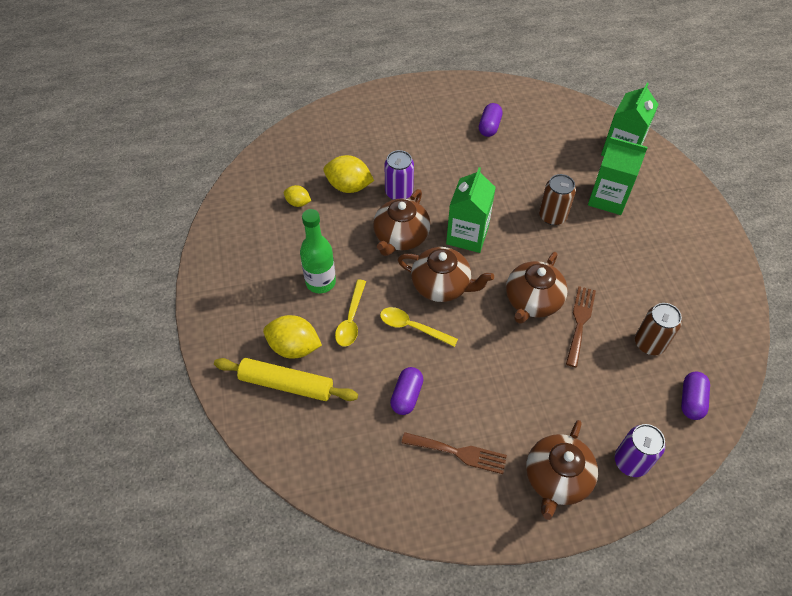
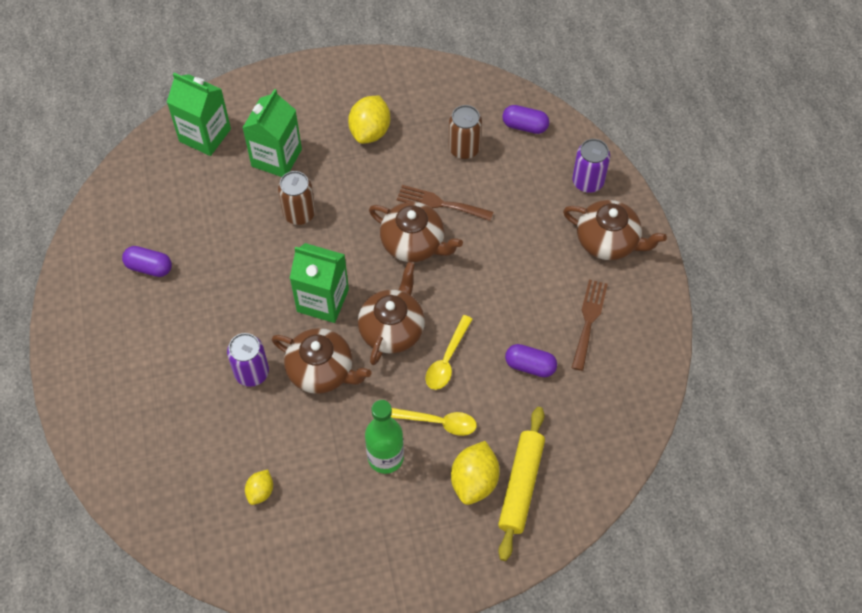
camera: 90 degrees left, 5 degrees up
(349, 186) = (237, 431): yellow lemon -> yellow lemon (370, 131)

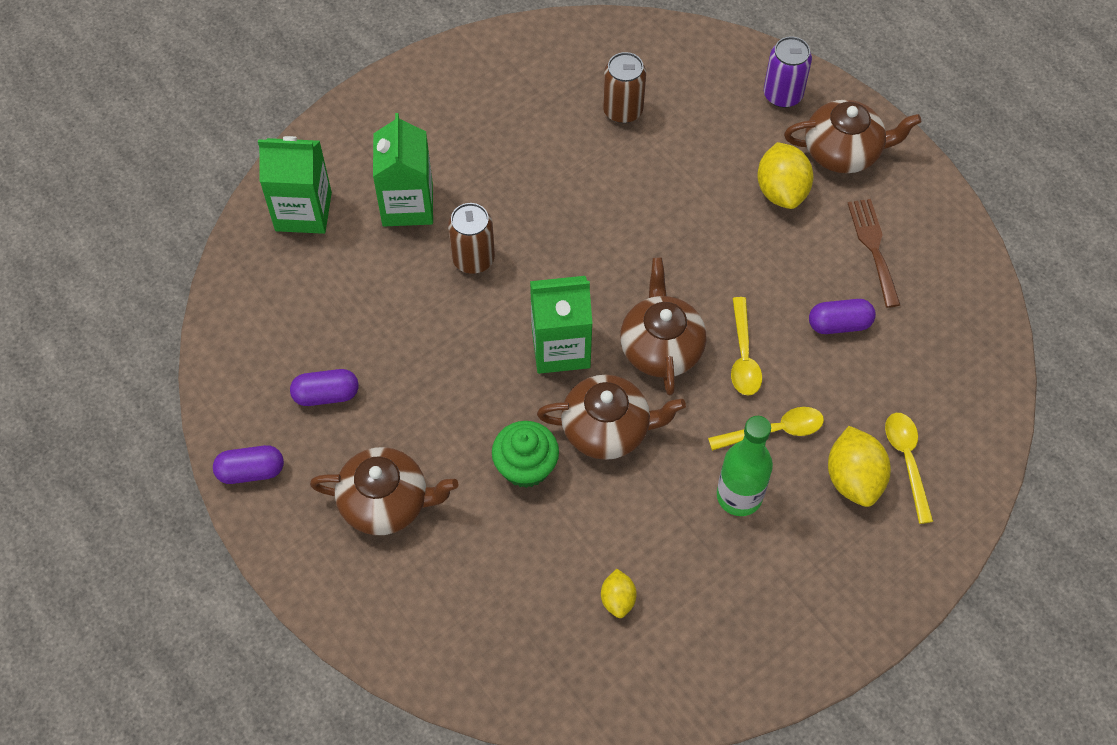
camera: 25 degrees left, 0 degrees up
(252, 372) = (526, 466): purple can -> green cupcake
(370, 131) = (502, 132): yellow lemon -> yellow lemon (781, 191)
(414, 243) = (628, 240): brown teapot -> brown teapot (386, 502)
(440, 203) = (632, 183): brown fork -> none
(521, 486) = (907, 461): yellow rolling pin -> yellow spoon
(525, 126) = (676, 59): purple capsule -> purple capsule (251, 471)

